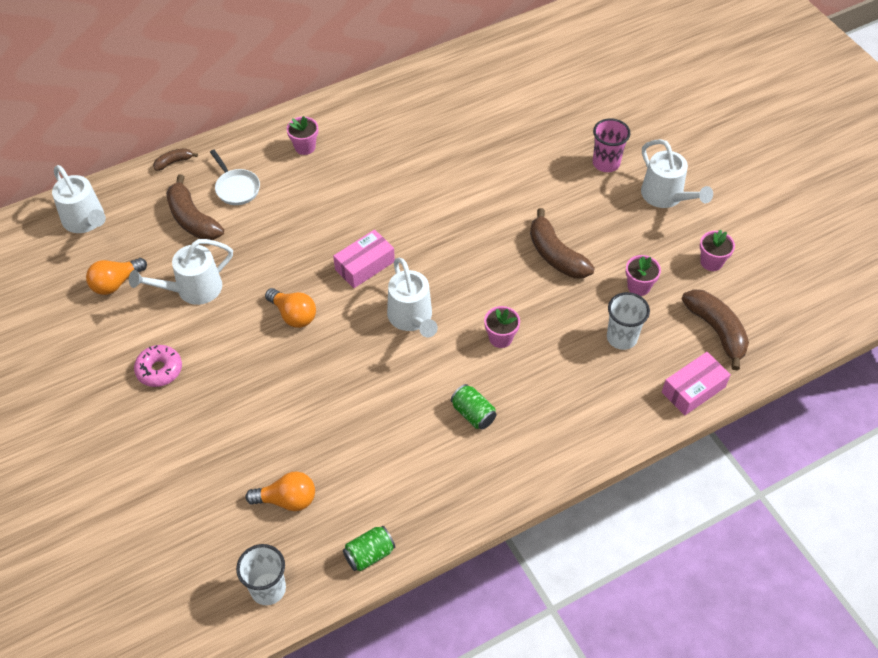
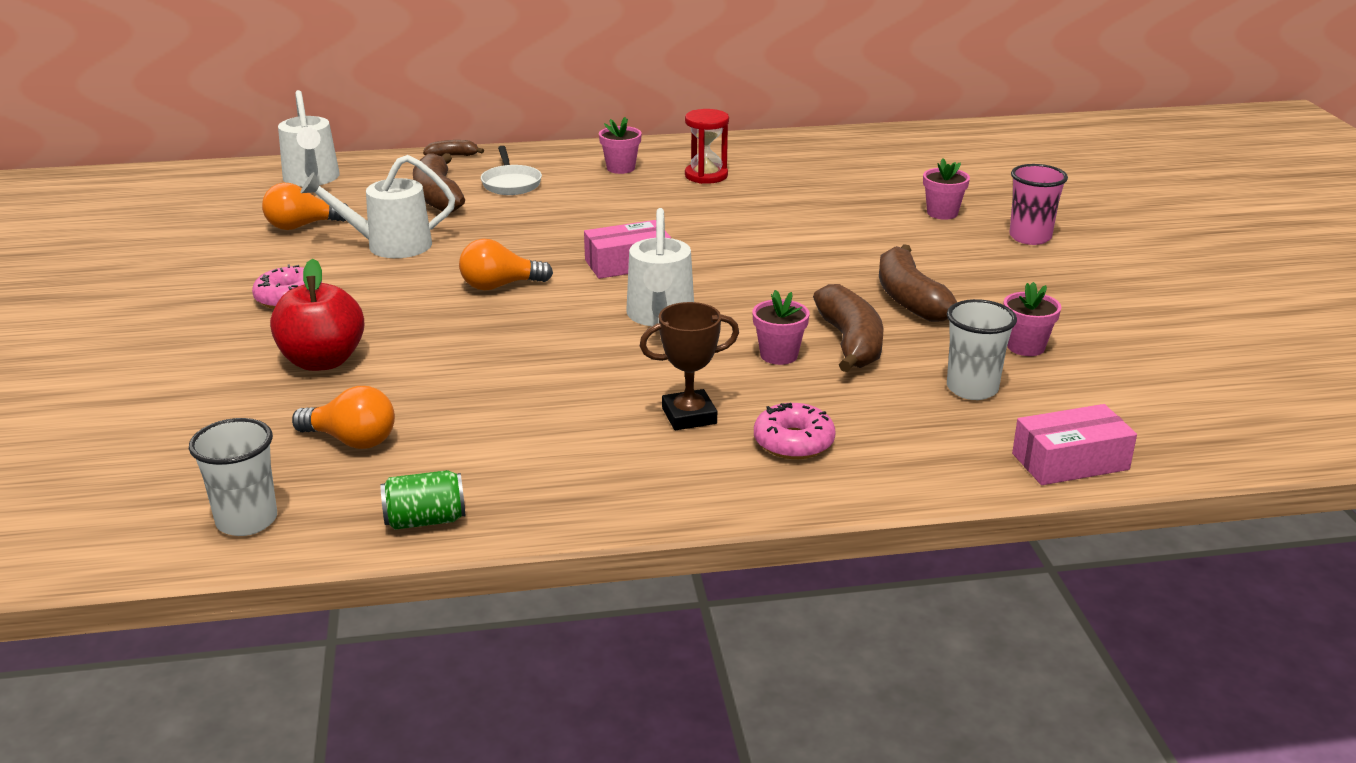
camera: 20 degrees right, 25 degrees down
(223, 429) = (322, 361): none -> red apple
(293, 315) = (500, 286): orange light bulb -> orange light bulb turned 105 degrees clockwise
(369, 141) = (706, 176): none -> red hourglass
(473, 414) = (689, 416): green can -> brown trophy
(541, 419) = (793, 442): none -> pink donut
(666, 197) = (1111, 277): white watering can -> none
(711, 262) = (1159, 345): pink flower pot -> pink flower pot (942, 213)
(716, 331) = (1139, 410): brown banana -> brown banana (850, 343)

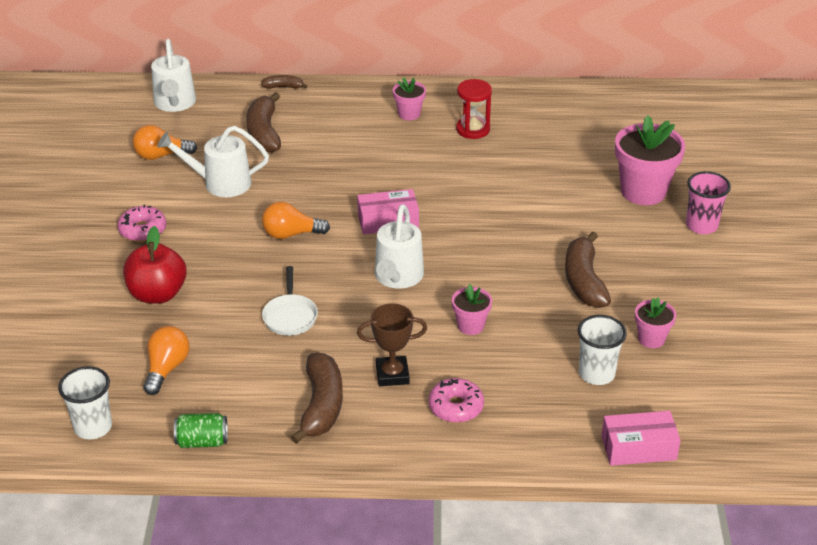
camera: 10 degrees right, 10 degrees up
(352, 440) = (166, 368): orange light bulb -> orange light bulb turned 105 degrees counterclockwise
(511, 183) = (321, 123): white pan -> white pan (290, 316)
(850, 343) = (525, 320): brown banana -> brown banana (321, 406)
(942, 213) = (643, 191): pink flower pot -> pink flower pot, size x1.91

